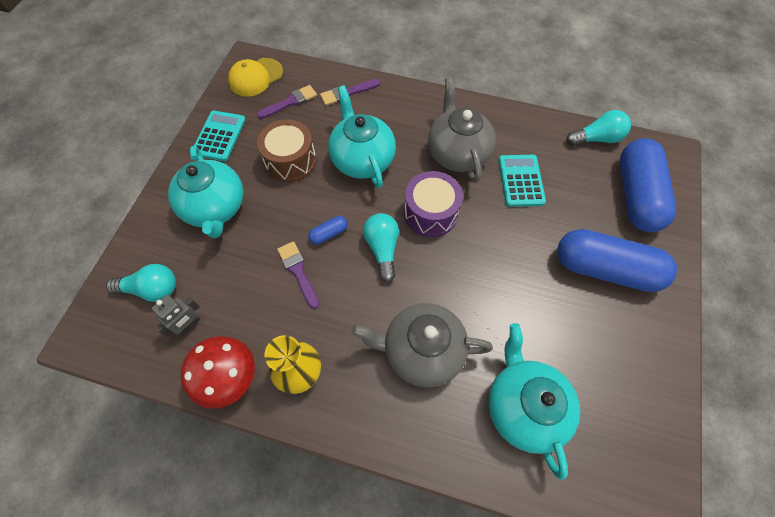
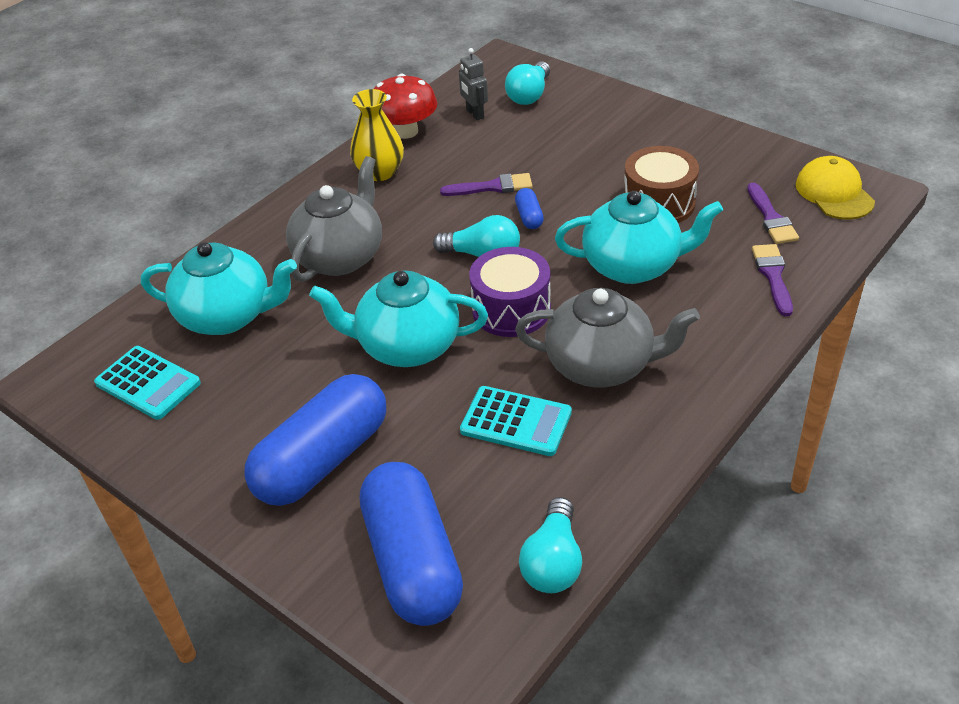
camera: 115 degrees right, 20 degrees down
(215, 208) = (611, 140): turquoise teapot -> turquoise teapot (407, 346)
(219, 136) = (727, 152): turquoise calculator -> turquoise calculator (148, 383)
(636, 195) = (413, 561): blue capsule -> blue capsule turned 45 degrees clockwise

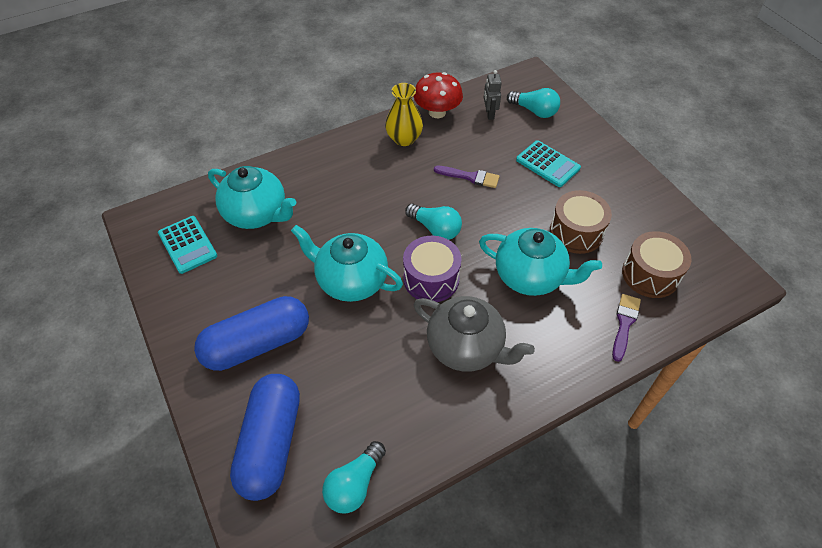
camera: 20 degrees right, 10 degrees up
(340, 257) = (346, 195): grey teapot -> none
(516, 422) = (388, 367): turquoise calculator -> turquoise calculator (547, 164)
(529, 95) = (534, 111): turquoise light bulb -> turquoise light bulb turned 105 degrees counterclockwise
(529, 217) = (481, 210): blue capsule -> none
(771, 218) = (650, 274): purple brush -> brown drum
(834, 193) = (709, 271): yellow cap -> none

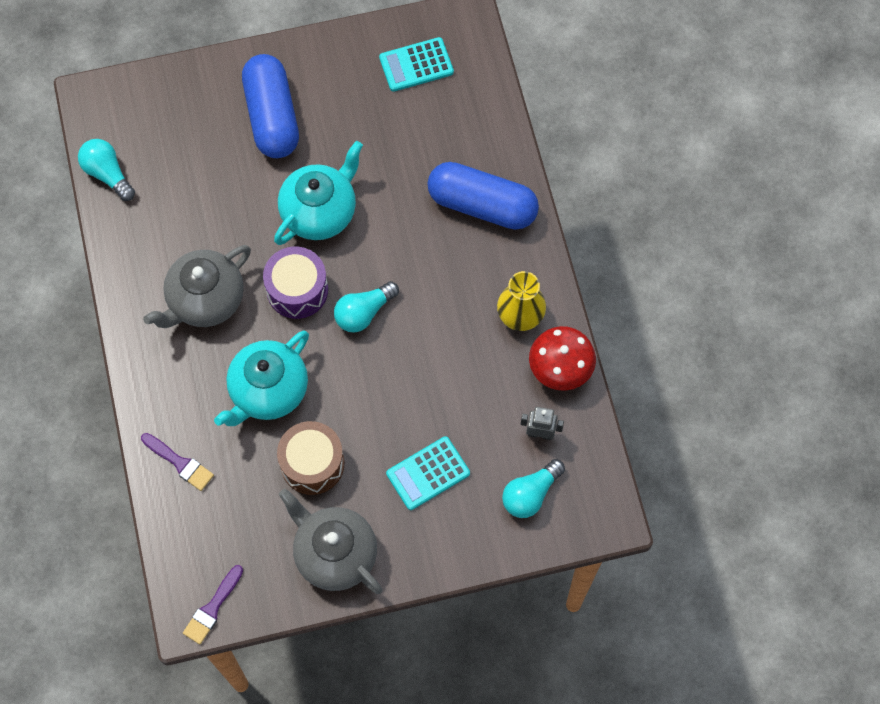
camera: 105 degrees right, 15 degrees up
(256, 214) = (441, 135): turquoise teapot -> none
(271, 443) = (167, 116): blue capsule -> blue capsule (482, 205)
(470, 177) = (432, 374): purple brush -> purple brush (212, 608)
(636, 203) = (334, 554): none -> grey teapot
(650, 274) = (230, 519): brown drum -> none

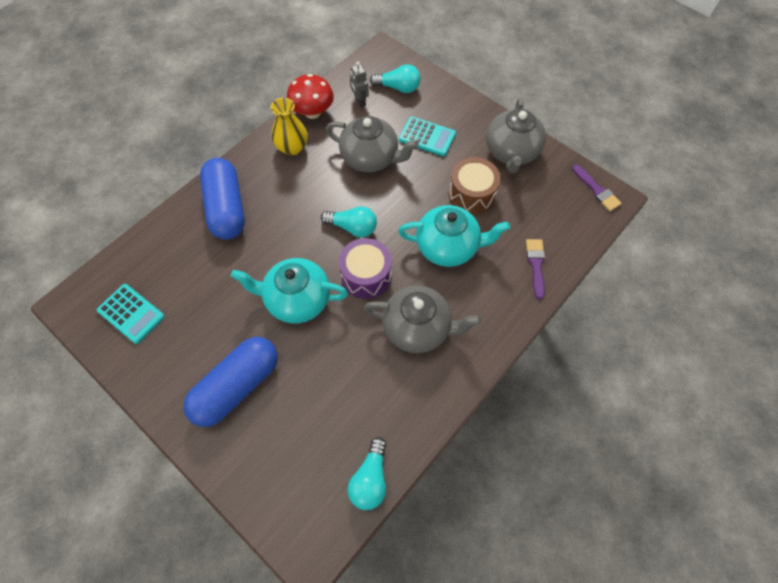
camera: 125 degrees left, 5 degrees down
(212, 608) = (597, 190): purple brush -> purple brush turned 60 degrees clockwise
(443, 389) = (370, 158): none -> grey teapot

